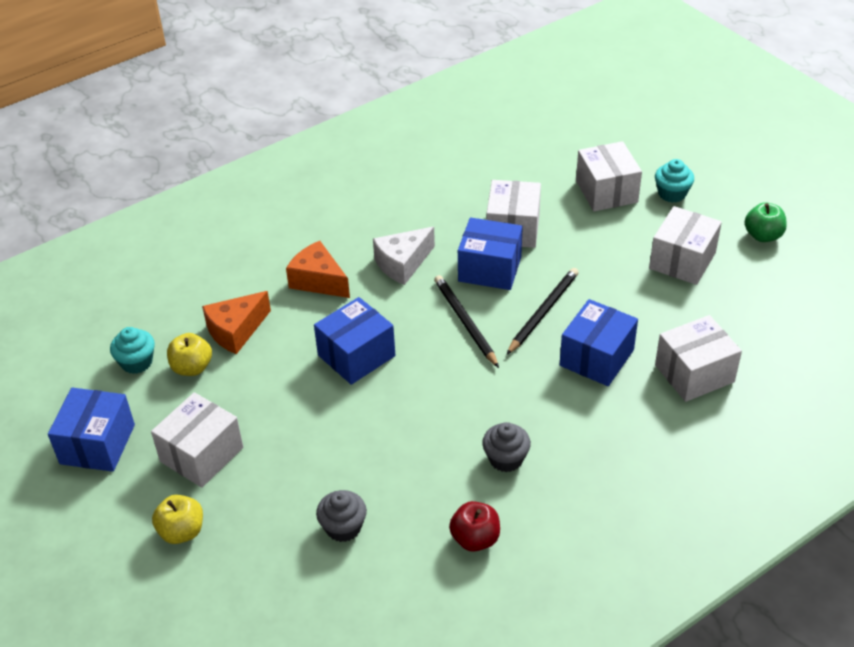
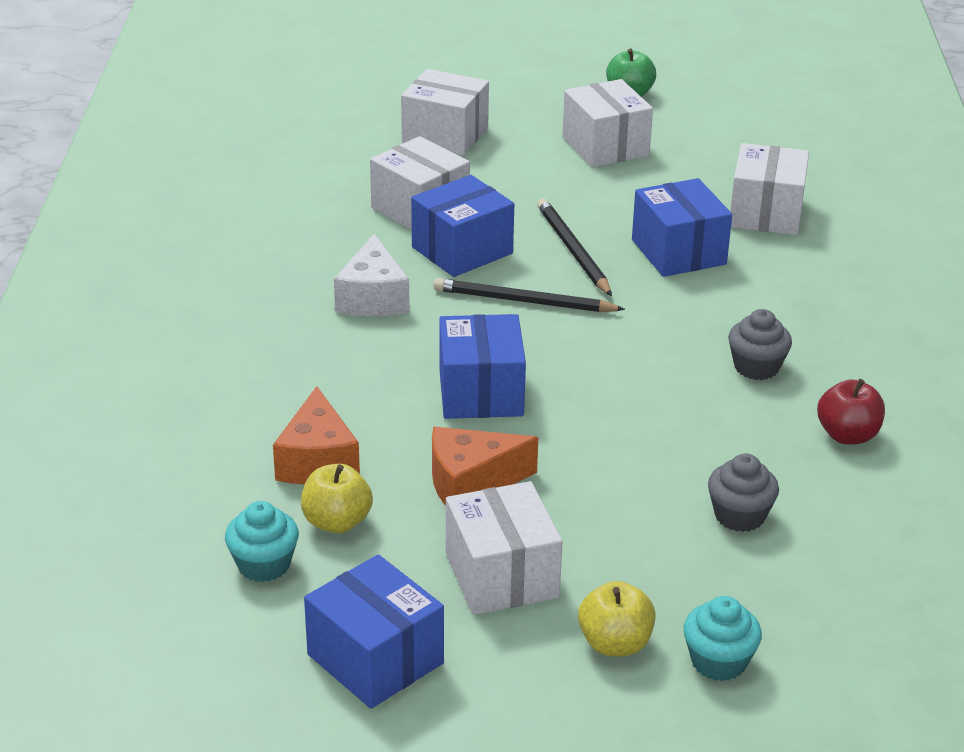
camera: 55 degrees left, 10 degrees down
(318, 281) = (316, 365): orange cheese -> orange cheese (471, 483)
(672, 193) = (502, 106): turquoise cupcake -> turquoise cupcake (718, 661)

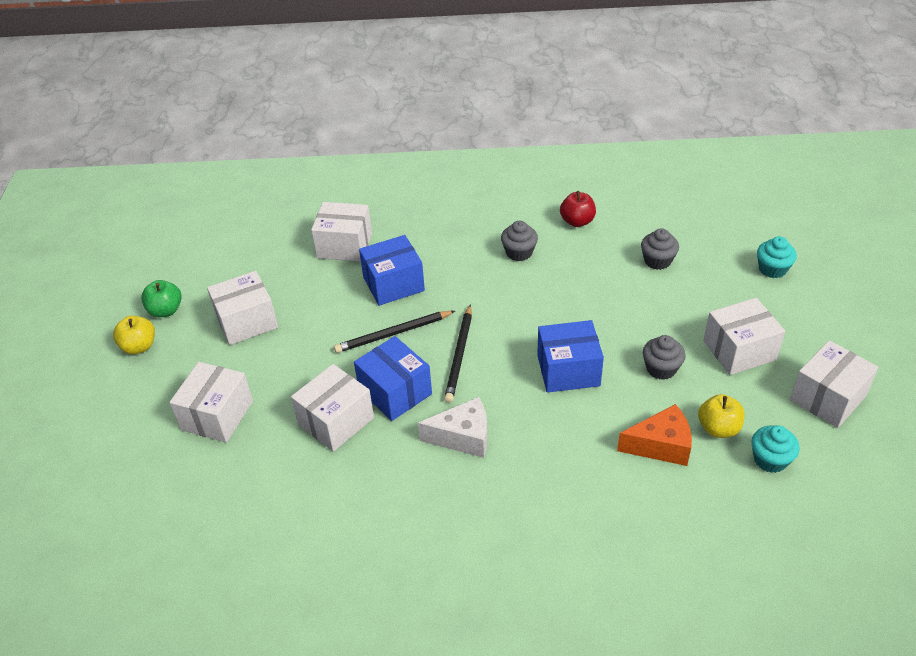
camera: 90 degrees left, 10 degrees up
(375, 659) = (828, 398): blue box -> white box
(471, 483) = (661, 368): orange cheese -> grey cupcake
(615, 644) = (775, 305): yellow apple -> yellow apple (139, 346)

